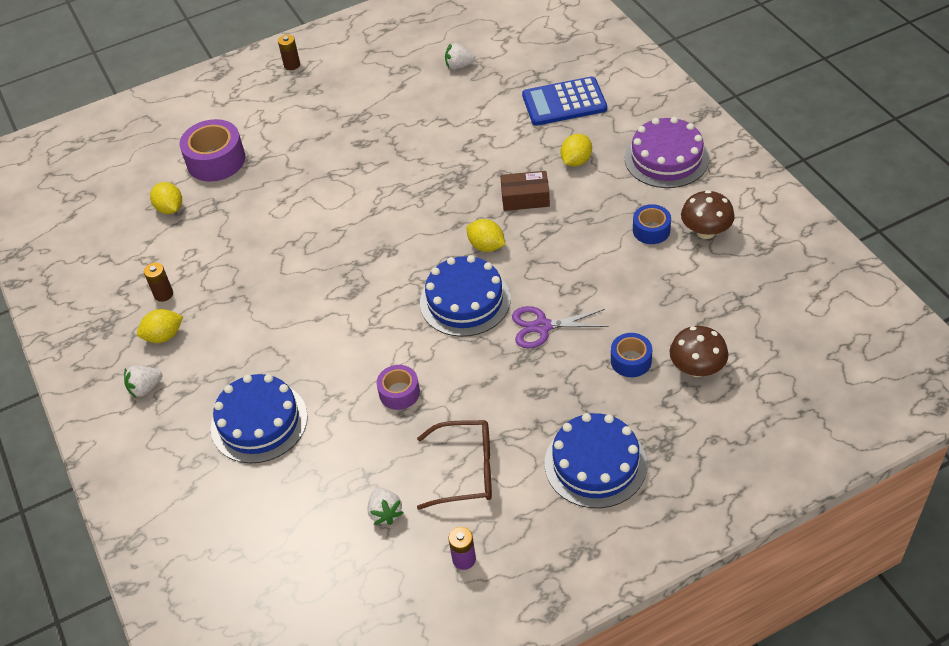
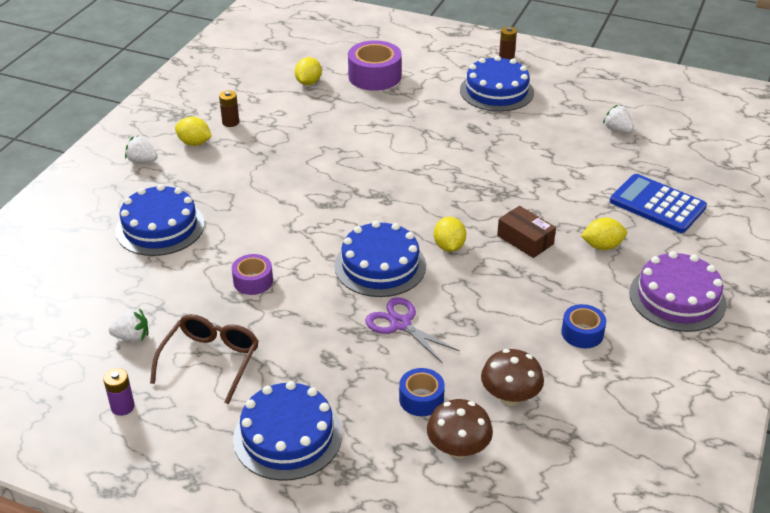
camera: 45 degrees right, 10 degrees down
(330, 100) = (496, 91): none -> blue cake
(385, 512) = (132, 337): white strawberry -> white strawberry turned 120 degrees counterclockwise
(466, 471) = (211, 360): brown glasses -> brown glasses turned 120 degrees counterclockwise
(705, 231) = (624, 369): brown mushroom -> brown mushroom (510, 397)

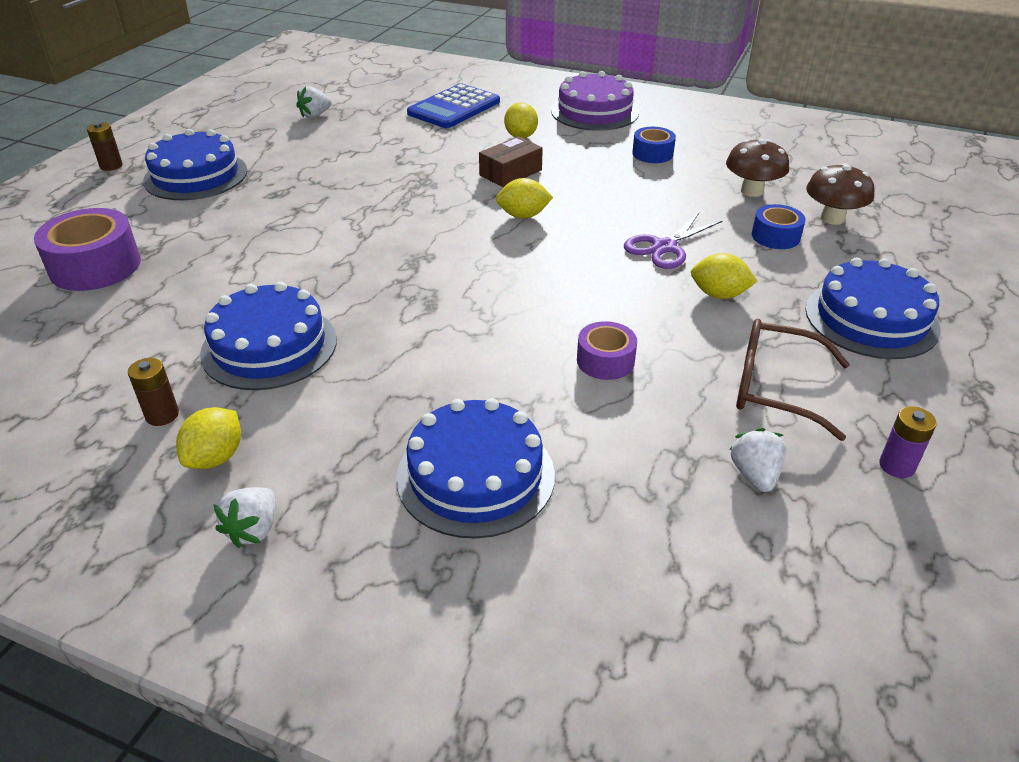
camera: 90 degrees left, 0 degrees up
(308, 82) = (73, 330): yellow lemon -> yellow lemon (719, 295)
(380, 266) = (562, 260): blue cake -> blue cake (269, 346)

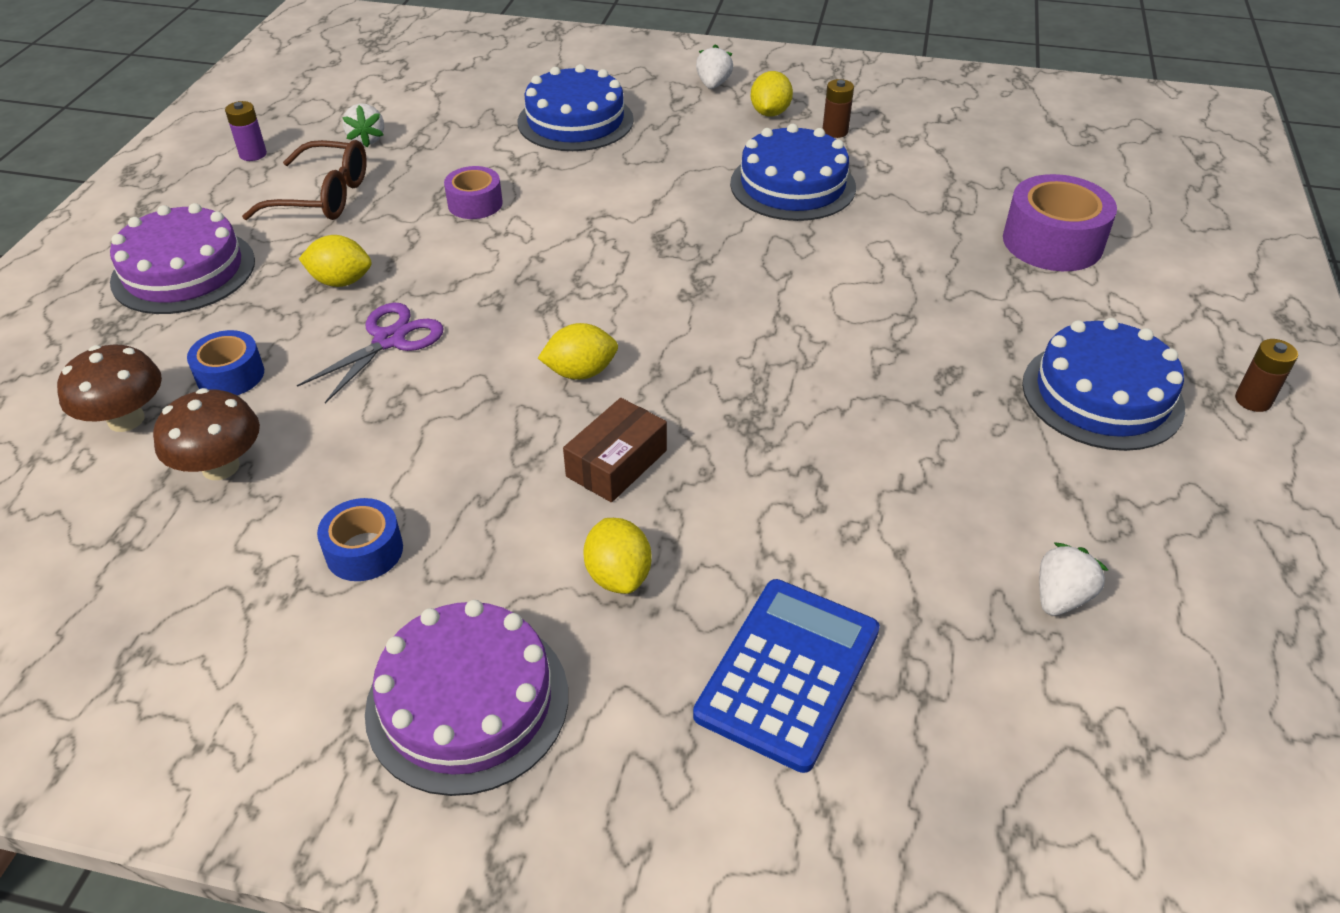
camera: 170 degrees right, 5 degrees up
(871, 319) = (183, 271): blue cake -> purple cake

